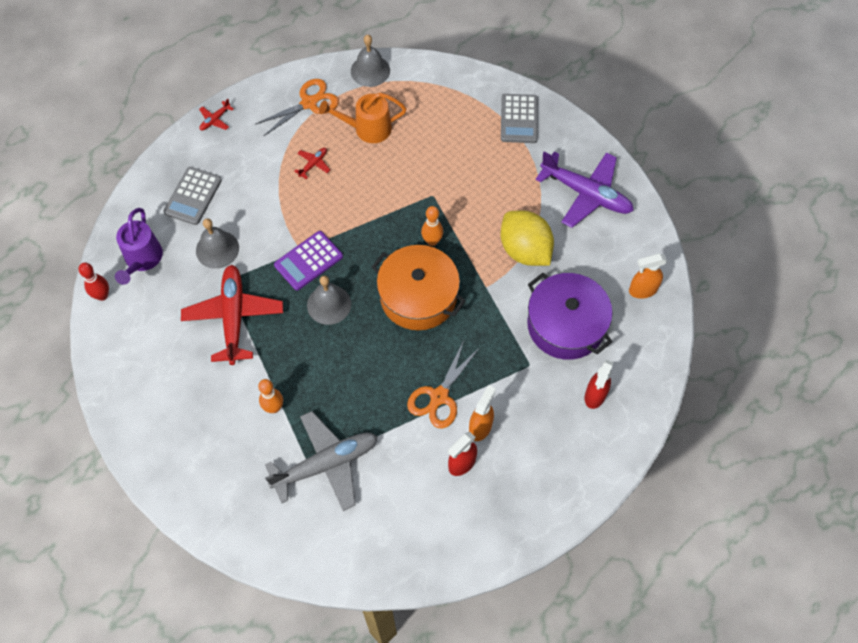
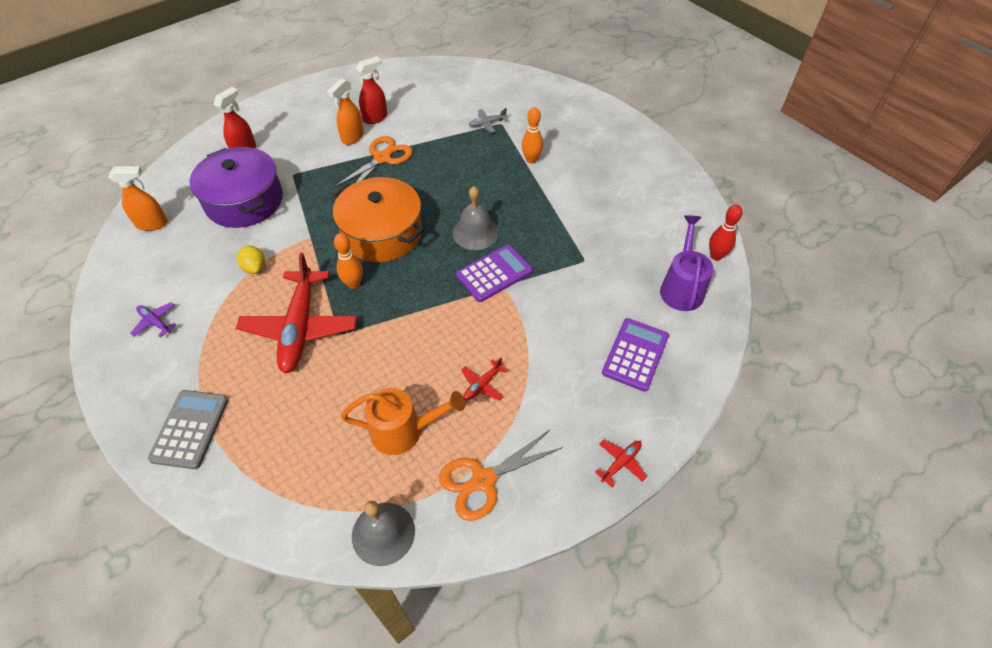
camera: 175 degrees left, 10 degrees down
(193, 196) = (635, 354): grey calculator -> purple calculator
(217, 249) = (597, 292): grey bell -> none
(234, 317) = (573, 228): red plane -> red plane (300, 328)
(326, 464) = (487, 123): grey plane -> grey plane, size x0.42
(525, 250) = (255, 268): yellow lemon -> yellow lemon, size x0.48
(586, 194) = (155, 322): purple plane -> purple plane, size x0.42

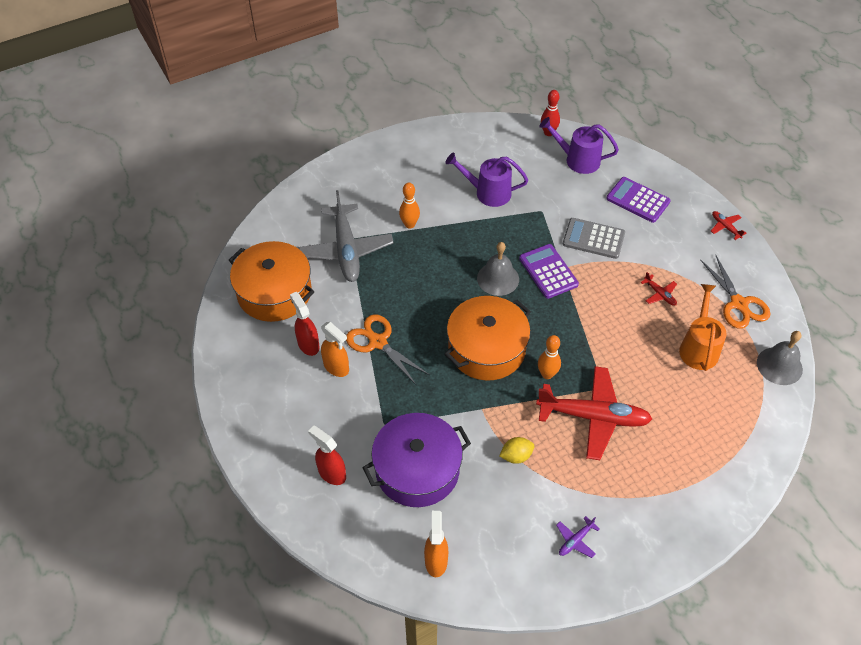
camera: 80 degrees left, 0 degrees up
(190, 429) = (694, 498): grey calculator -> grey calculator (593, 239)
(429, 91) = (274, 292): none -> orange pot
(487, 123) = (346, 250): grey plane -> grey plane, size x2.41
(596, 212) = (487, 192): none -> purple watering can

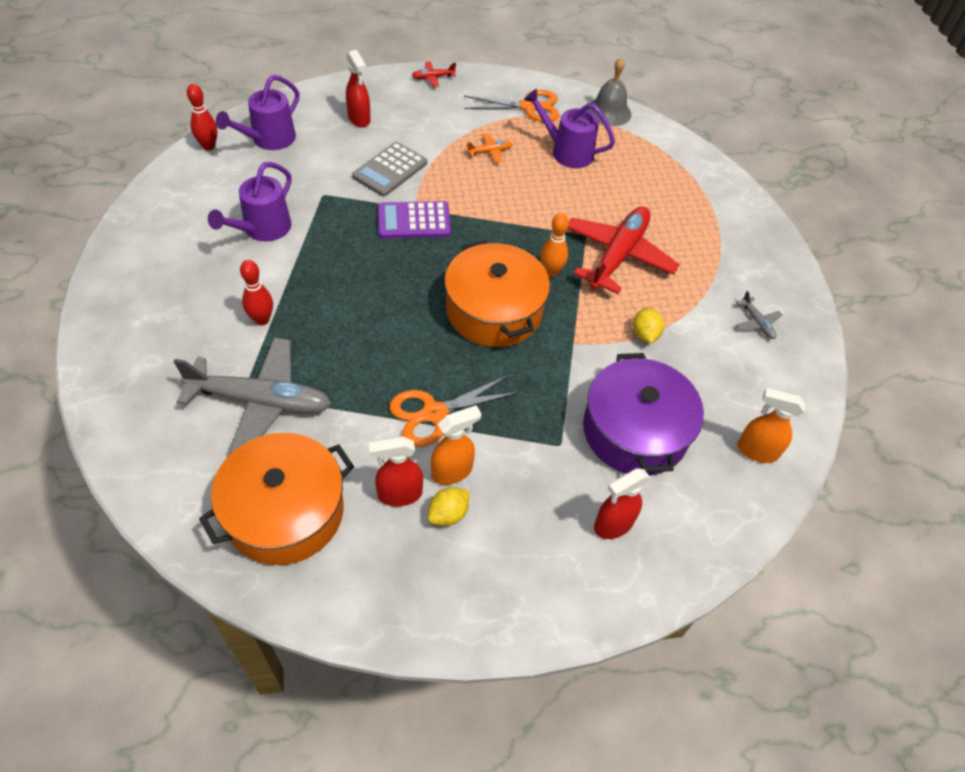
camera: 75 degrees left, 0 degrees up
(304, 375) = (448, 514): none -> yellow lemon
(409, 224) = (262, 320): orange bowling pin -> red bowling pin
(498, 278) = (399, 266): grey bell -> none
(575, 540) = (757, 322): purple plane -> grey plane
(638, 200) = (359, 119): purple calculator -> red spray bottle
(659, 294) = (490, 152): red plane -> orange plane
(699, 347) = (566, 151): orange watering can -> purple watering can

